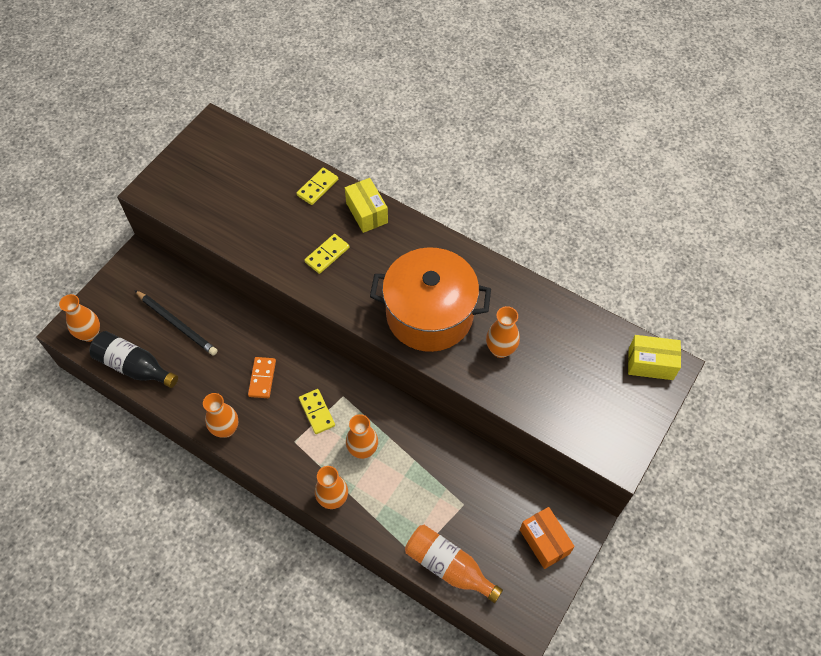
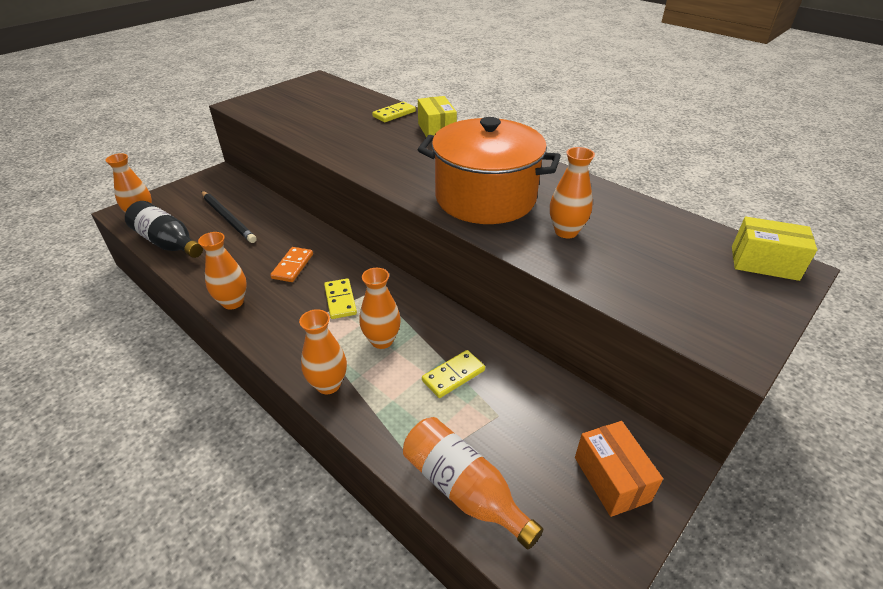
camera: 10 degrees right, 20 degrees down
(327, 255) = (387, 151): yellow domino -> yellow domino (453, 375)

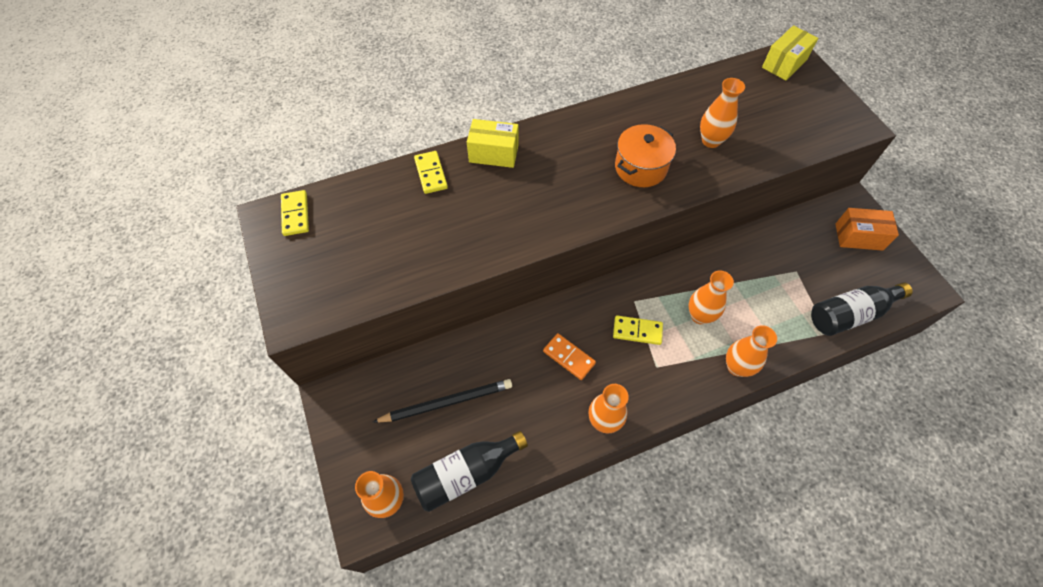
camera: 65 degrees left, 20 degrees up
(453, 375) = (752, 282): yellow domino -> yellow domino (295, 214)
(463, 489) = (849, 314): orange bottle -> black bottle
(485, 198) = (640, 167): orange pot -> orange pot, size x0.57

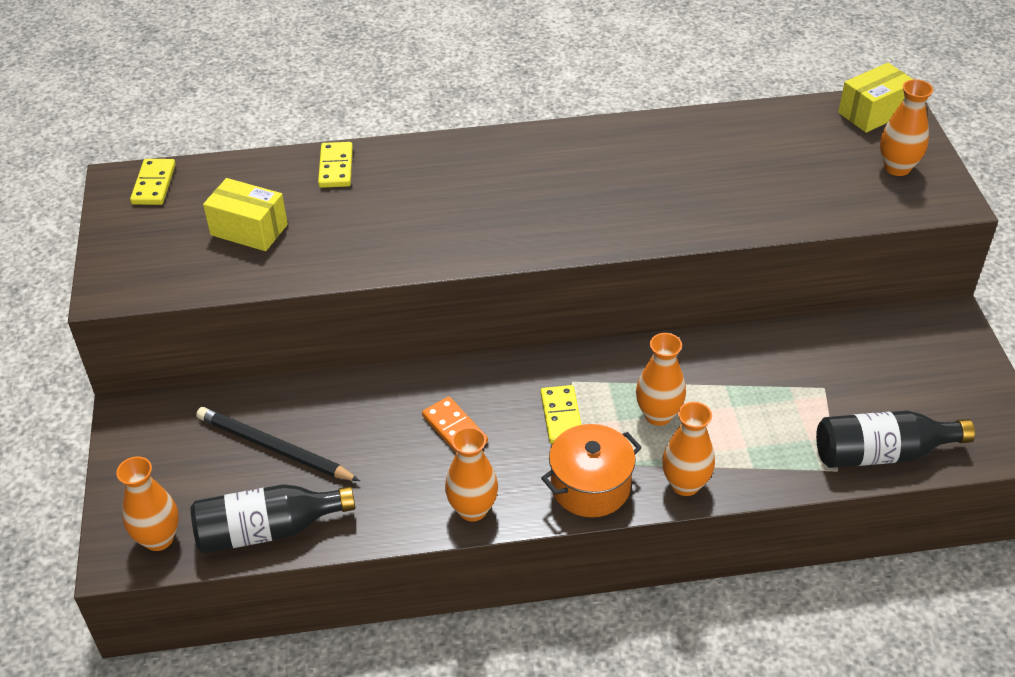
camera: 15 degrees right, 15 degrees down
(447, 402) = (274, 448): black pencil -> black pencil turned 150 degrees counterclockwise
(493, 153) = (425, 157): yellow box -> yellow box (249, 230)
(637, 331) = (561, 417): yellow domino -> yellow domino turned 60 degrees clockwise
(640, 167) = (612, 202): orange pot -> orange pot (590, 486)
(711, 141) = (724, 187): orange vase -> orange vase (897, 168)
(858, 237) = (939, 362): orange box -> none

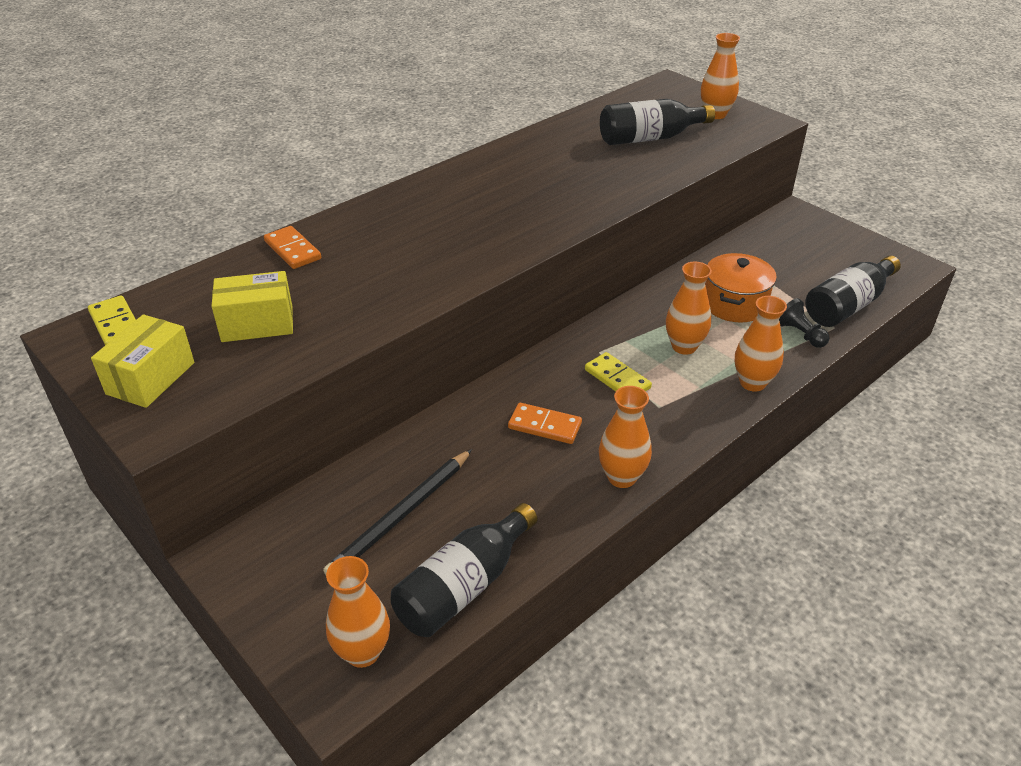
camera: 35 degrees left, 5 degrees down
(274, 448) = (401, 516): black pencil -> black pencil turned 45 degrees counterclockwise
(336, 167) = (292, 250): yellow domino -> orange domino
(590, 486) = (690, 416): orange pot -> orange pot (734, 304)
(787, 171) = (649, 138): none -> black bottle
(791, 459) = (800, 334): none -> black pawn
(873, 112) = (662, 90): yellow box -> yellow box (150, 378)

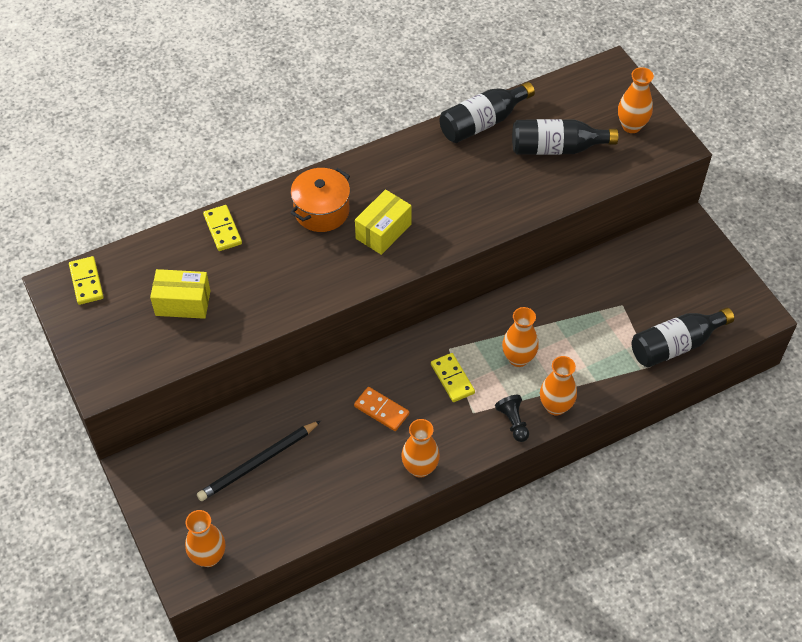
camera: 15 degrees right, 15 degrees up
(150, 378) = (104, 339): yellow box -> yellow box (383, 231)
(292, 250) = (222, 229): orange domino -> yellow domino
(463, 586) = (283, 527): black bottle -> black bottle (482, 122)
(734, 304) = (580, 323): orange pot -> orange pot (321, 211)
(800, 334) = (619, 367): black pawn -> black pawn (513, 422)

